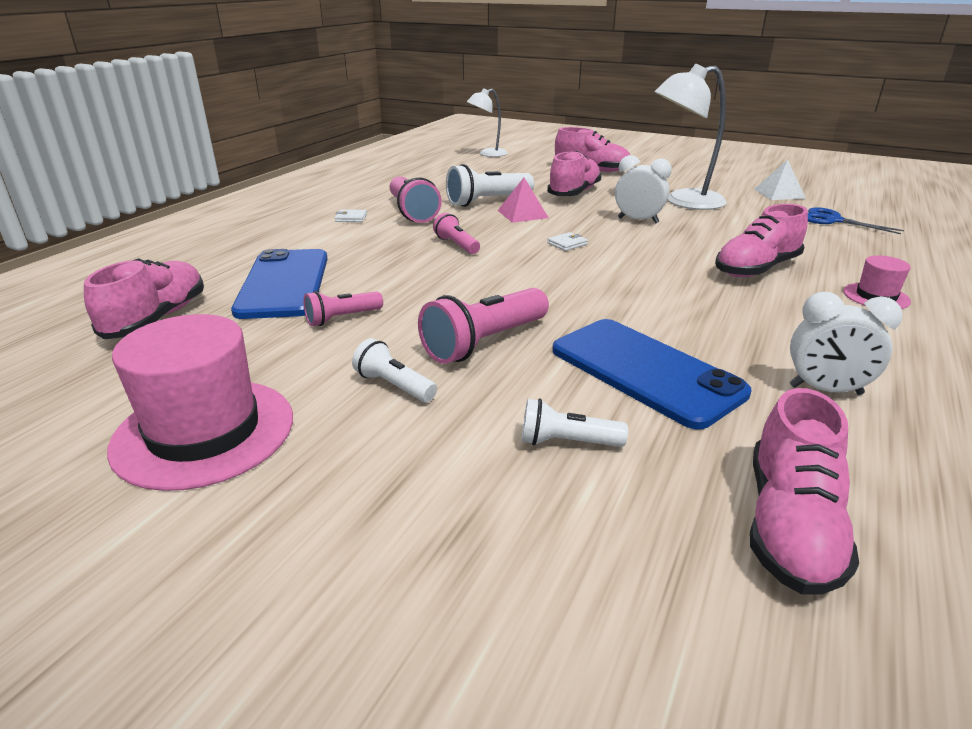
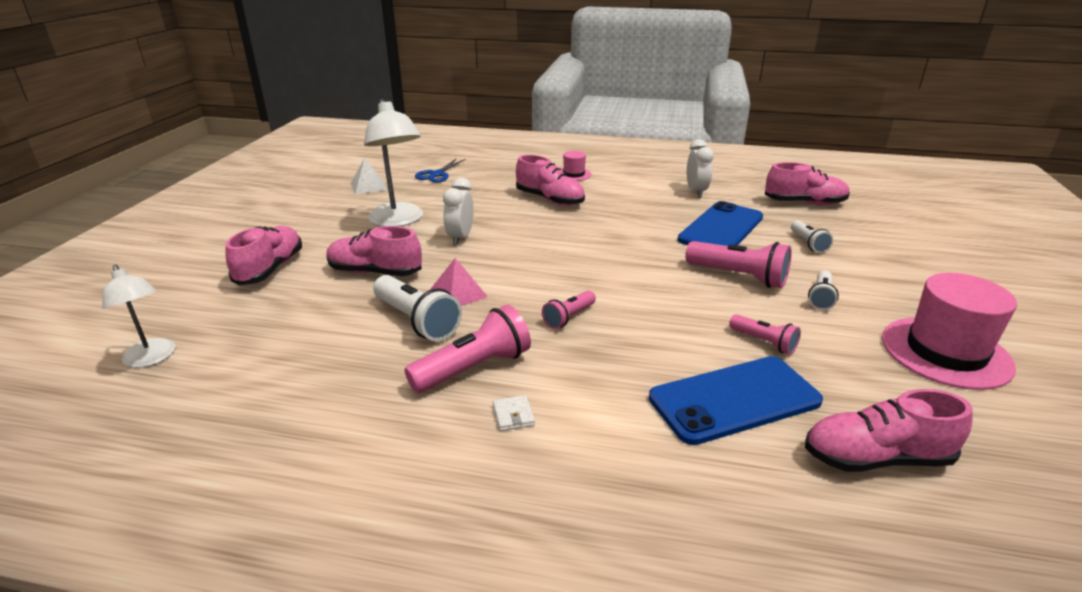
camera: 105 degrees left, 0 degrees up
(567, 244) = (536, 264): white wallet -> none

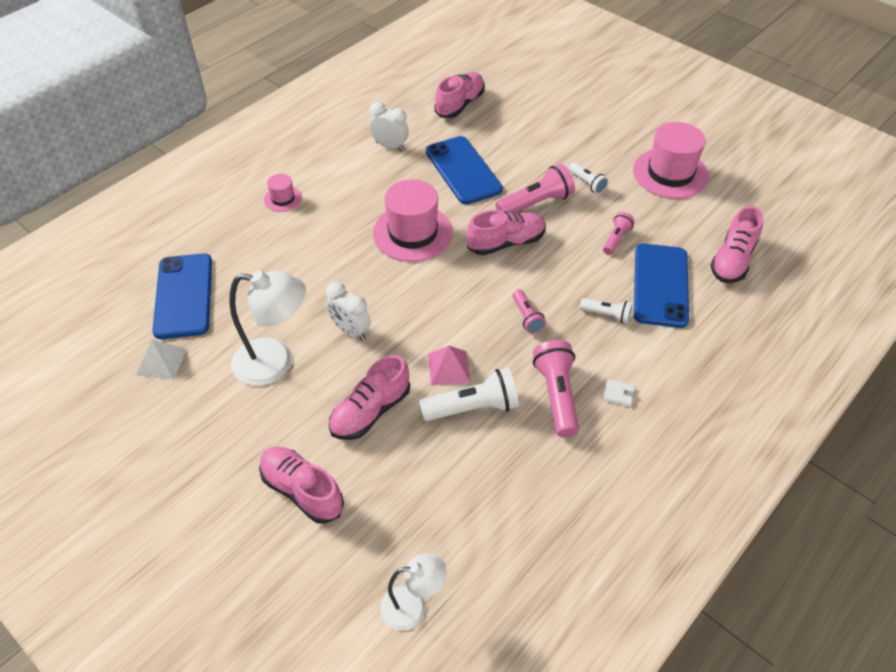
camera: 60 degrees left, 20 degrees up
(437, 174) = (183, 296): blue scissors -> blue phone
(550, 200) = (324, 240): pink shoe -> pink shoe (506, 243)
(606, 230) = (412, 233): none -> pink hat
(764, 342) = (616, 239): pink flashlight -> pink flashlight turned 45 degrees counterclockwise
(808, 243) = (519, 143): white flashlight -> white flashlight (607, 315)

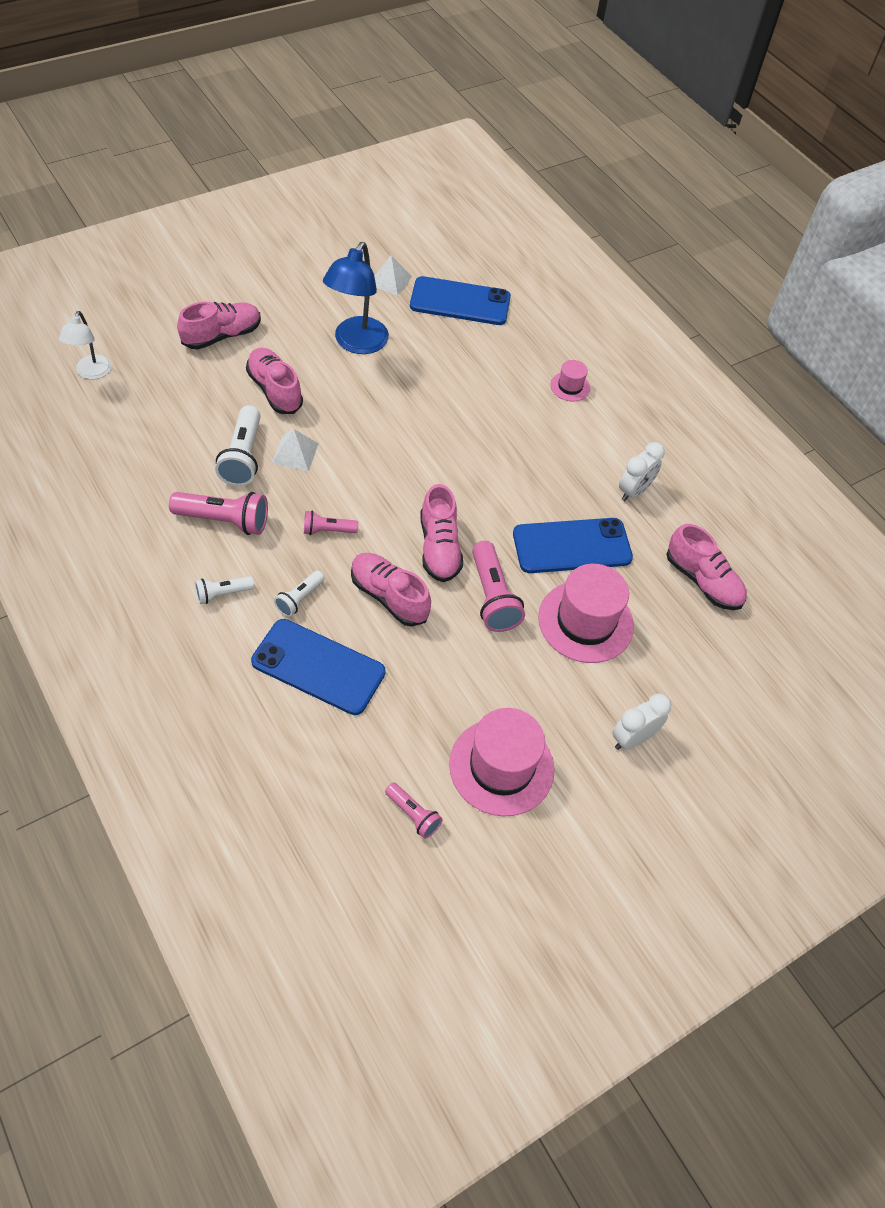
camera: 100 degrees right, 5 degrees up
(275, 363) = (356, 343): white lamp -> blue lamp
(350, 330) = (371, 398): white clock -> white clock (632, 738)
(412, 233) = (483, 474): pink hat -> pink hat (585, 621)
(449, 368) = (295, 453): pink pyramid -> white pyramid
(587, 183) = (511, 663): white flashlight -> white flashlight (222, 594)
(616, 239) = (406, 654): pink flashlight -> pink flashlight (413, 814)
(618, 394) = (200, 569): white wallet -> none
(732, 260) = (324, 762): pink shoe -> pink shoe (389, 596)

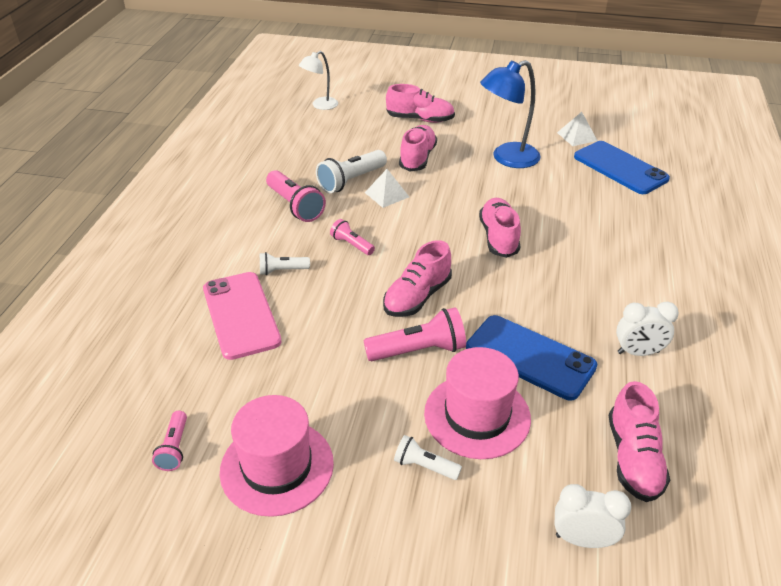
camera: 50 degrees right, 15 degrees down
(222, 594) = (241, 241): white flashlight -> white flashlight (424, 466)
(318, 667) = (241, 315): blue phone -> pink phone
(389, 596) = (342, 304): pink shoe -> pink shoe (498, 237)
(492, 597) = (418, 350): pink flashlight -> pink flashlight turned 135 degrees counterclockwise
(570, 386) = (658, 255): pink hat -> none
(632, 738) = (411, 532): white clock -> white clock (582, 540)

